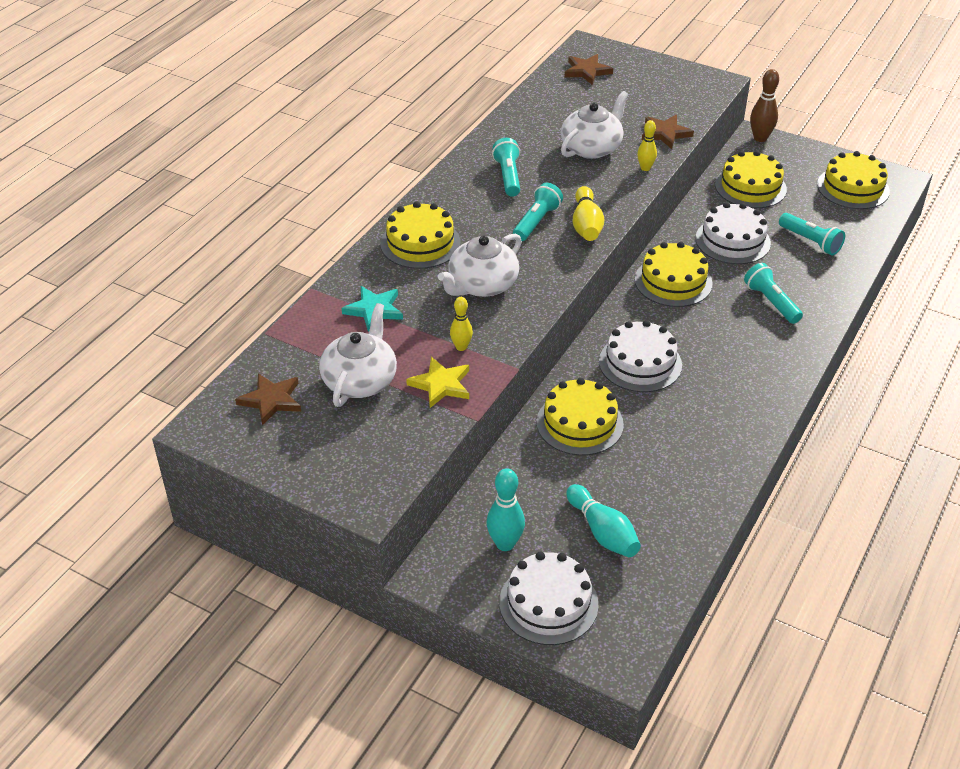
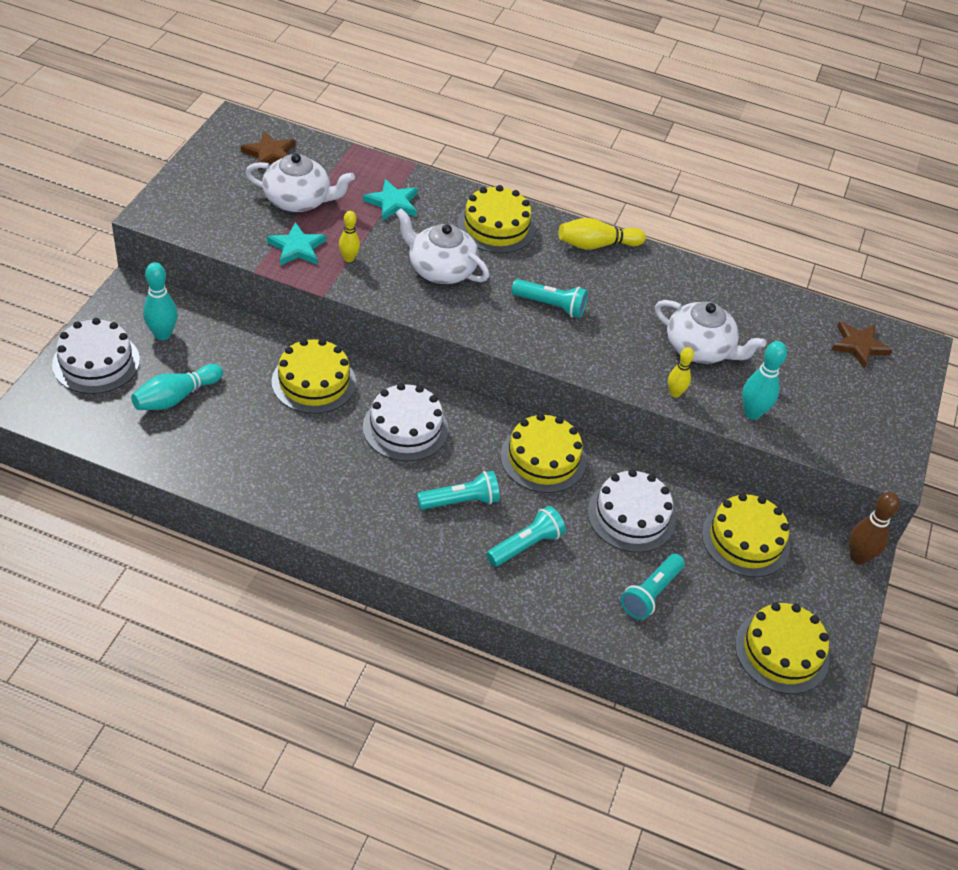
camera: 75 degrees right, 5 degrees up
(441, 384) = (297, 248): yellow star -> turquoise star
(508, 176) = (624, 283): turquoise flashlight -> turquoise flashlight (460, 501)
(586, 225) = (555, 343): yellow bowling pin -> yellow bowling pin (596, 245)
(665, 133) = (752, 413): brown star -> turquoise bowling pin

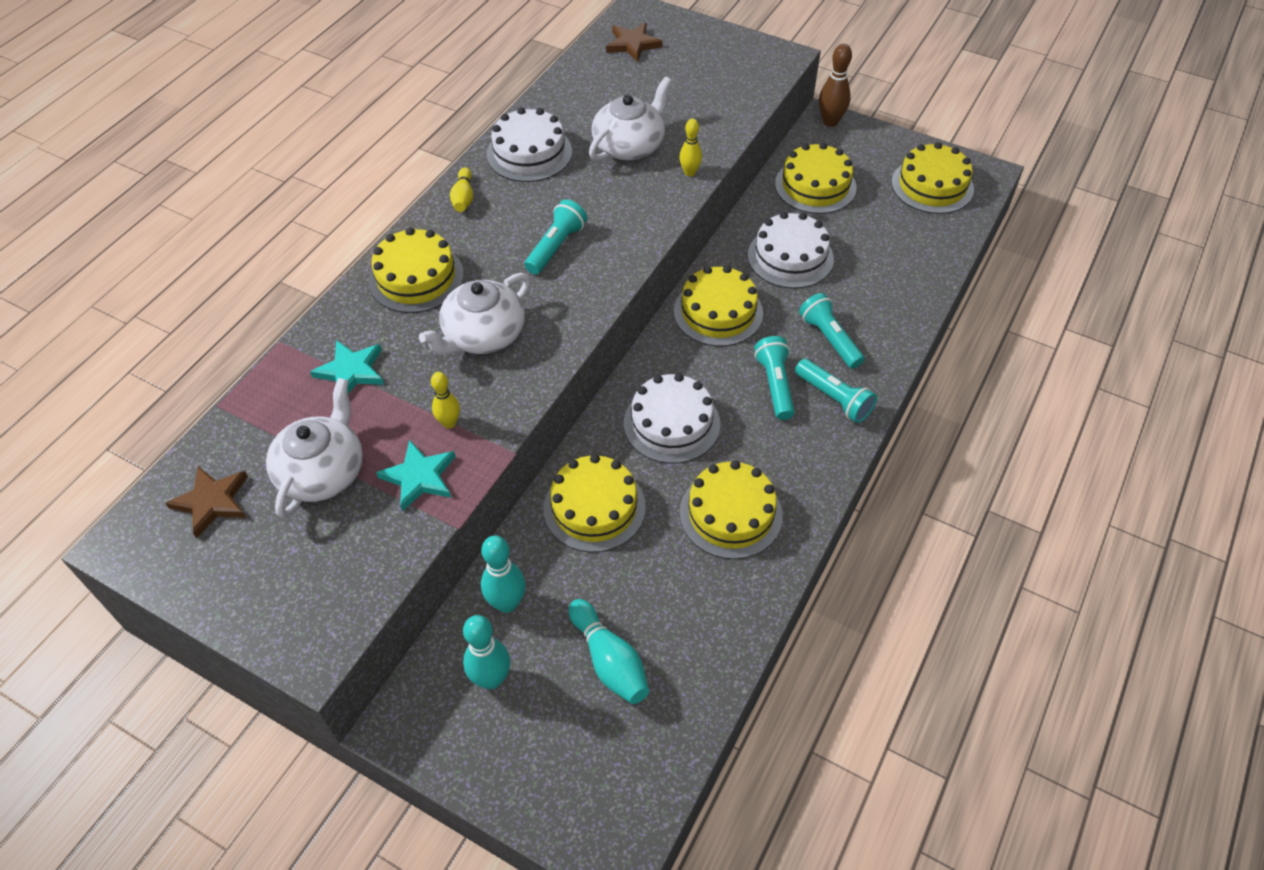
camera: 75 degrees left, 5 degrees up
(96, 362) = (536, 764): white cake -> white cake (529, 153)
(313, 469) = (730, 514): none -> yellow cake
(596, 245) = (463, 198): yellow bowling pin -> yellow bowling pin, size x0.65
(651, 594) = (880, 257): turquoise flashlight -> turquoise flashlight (834, 398)
(752, 413) = (716, 126): turquoise bowling pin -> turquoise bowling pin (507, 603)

